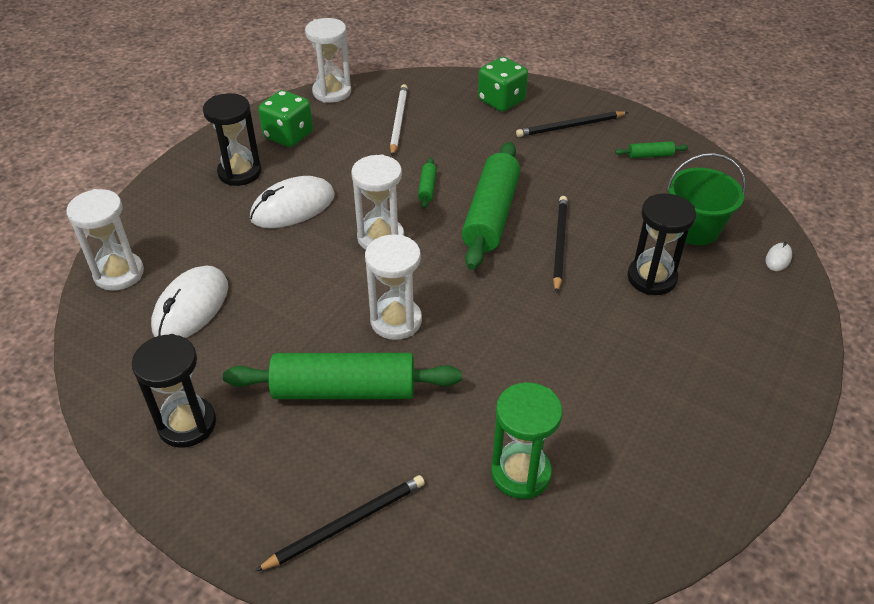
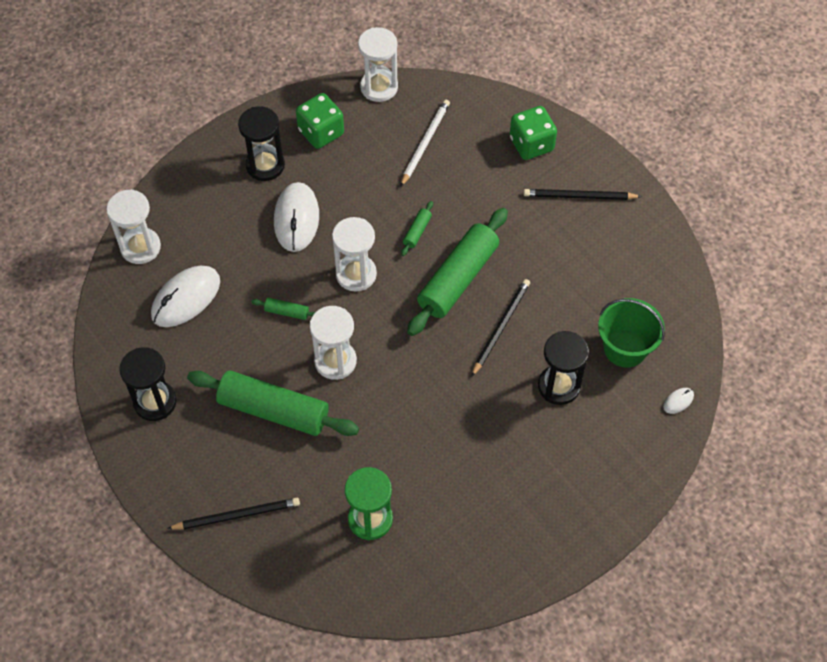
camera: 20 degrees right, 15 degrees up
(293, 207) = (296, 219): white mouse -> white mouse turned 75 degrees counterclockwise
(650, 155) = (634, 254): green rolling pin -> green rolling pin (287, 312)

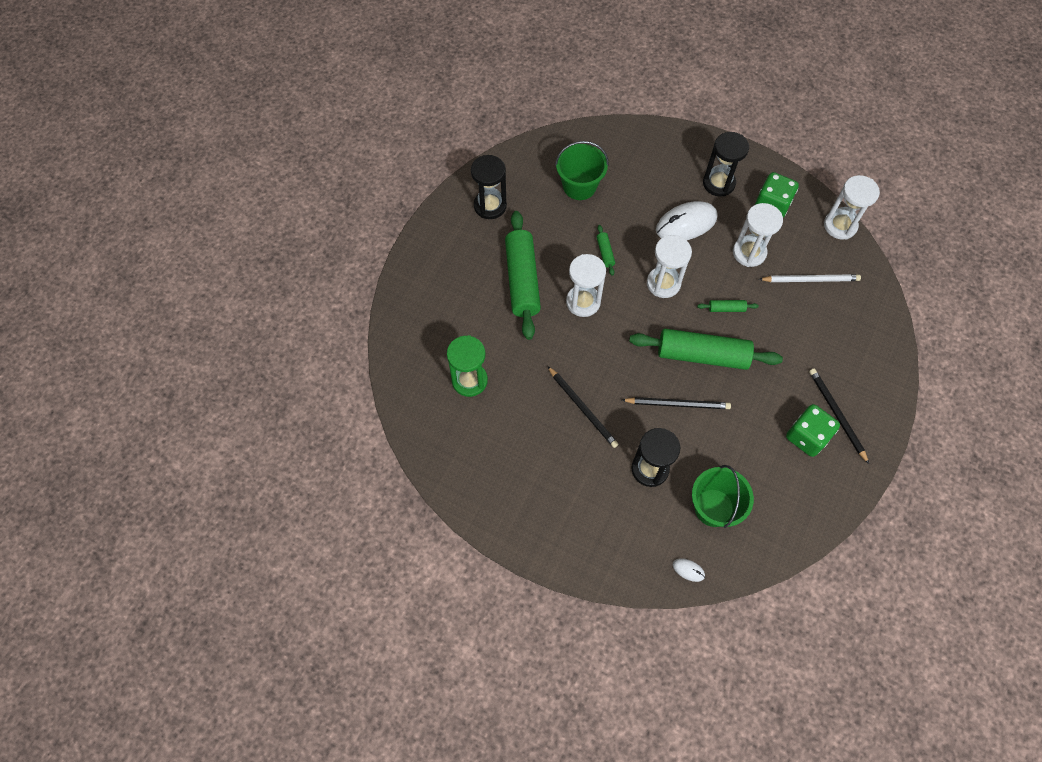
camera: 65 degrees right, 5 degrees up
(140, 247) = (603, 141): white hourglass -> white hourglass (749, 252)
(186, 298) = (579, 186): white mouse -> green bucket
(237, 515) = (431, 294): black pencil -> black pencil (582, 408)
(531, 144) = (863, 357): green dice -> green dice (807, 437)

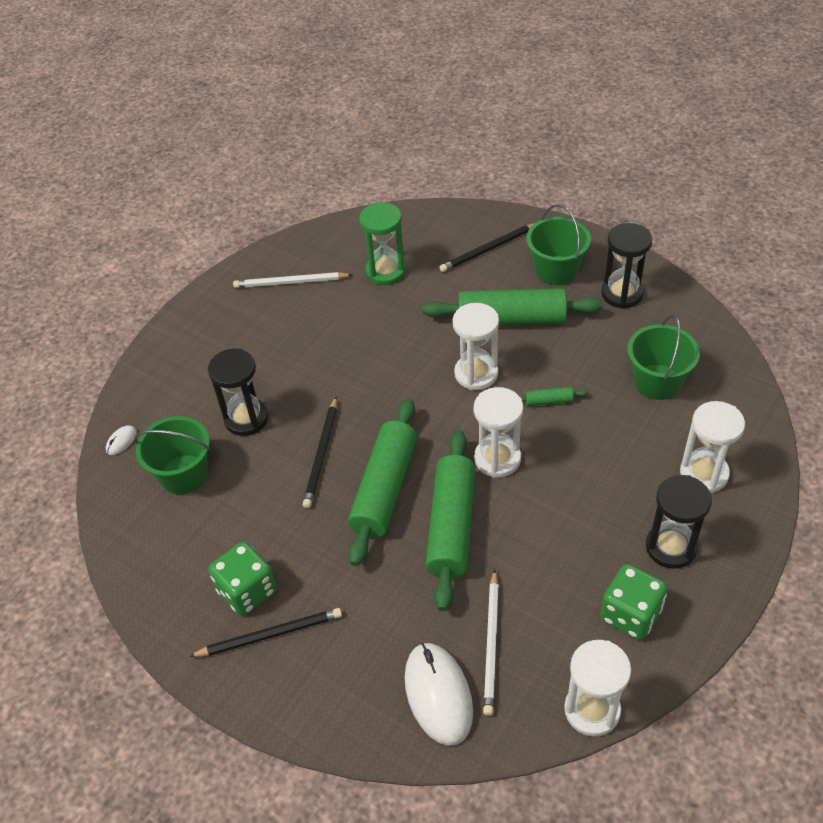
camera: 100 degrees right, 15 degrees down
(465, 250) = (556, 270): none -> green bucket
(486, 460) = (290, 282): none -> white pencil
(582, 408) = (334, 364): black pencil -> black pencil (488, 249)
(686, 224) = (595, 496): white mouse -> white mouse (438, 695)
(726, 308) = (452, 526): green rolling pin -> green rolling pin, size x2.42
(749, 252) = (543, 568): white hourglass -> white hourglass (704, 473)

